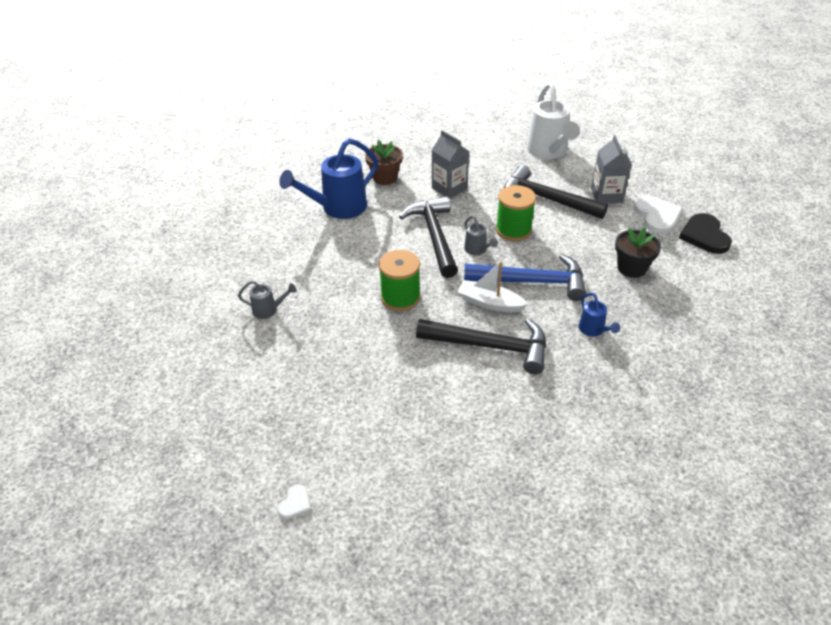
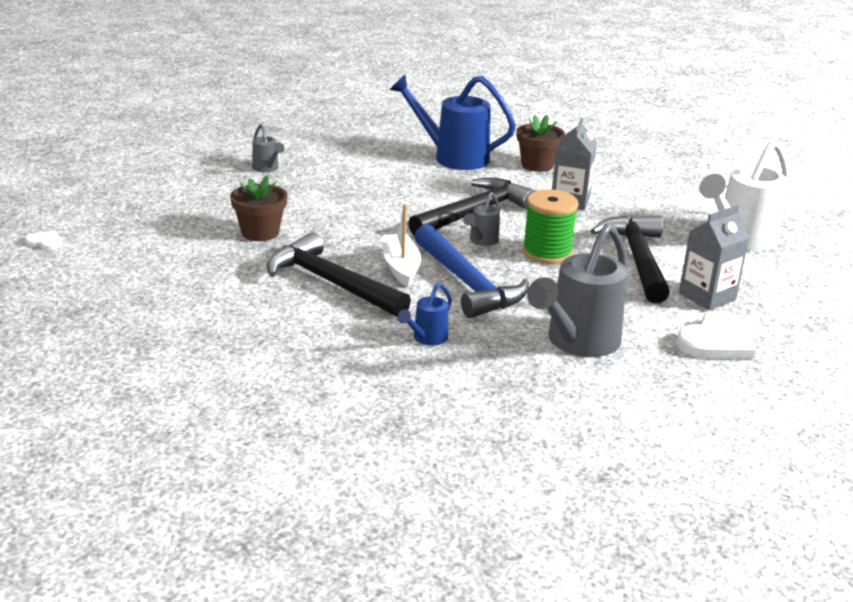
camera: 55 degrees right, 15 degrees down
(295, 503) = (45, 242): white heart -> white heart turned 150 degrees counterclockwise
(382, 355) = (260, 232): none -> brown flower pot
(400, 297) = (354, 220): green spool -> none
(490, 346) = (331, 283): black hammer -> black hammer turned 150 degrees clockwise
(631, 268) = (578, 342): black flower pot -> grey watering can
(704, 236) = (727, 386): black heart -> none

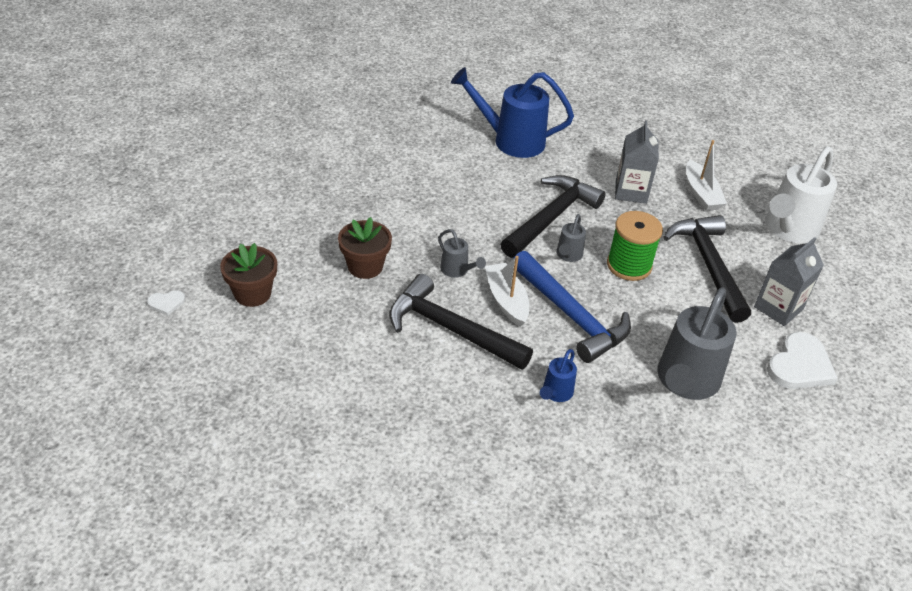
camera: 10 degrees left, 15 degrees up
(45, 242) = (166, 303): white heart -> white heart turned 150 degrees clockwise
(267, 168) = (344, 173): grey watering can -> grey watering can (457, 270)
(537, 165) = (589, 144): brown flower pot -> brown flower pot (252, 293)
(649, 207) = (701, 194): none -> white boat

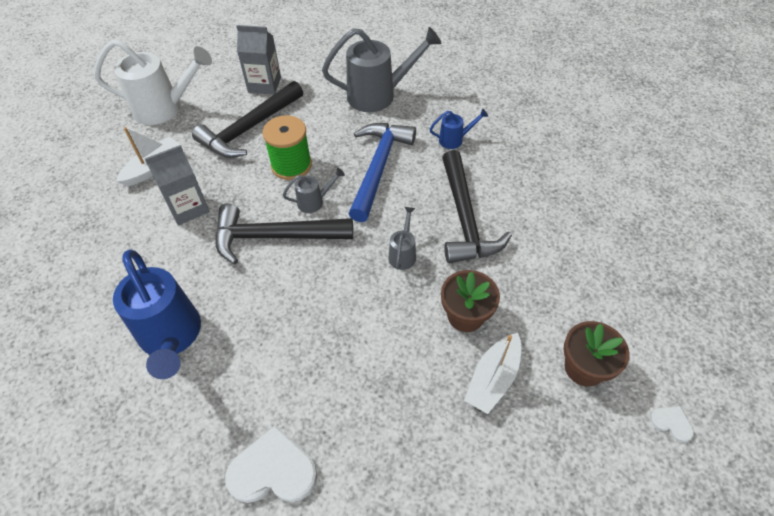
camera: 125 degrees left, 10 degrees up
(506, 300) = (402, 207): white boat -> white boat (493, 379)
(800, 365) = (311, 61): white heart -> white heart (273, 470)

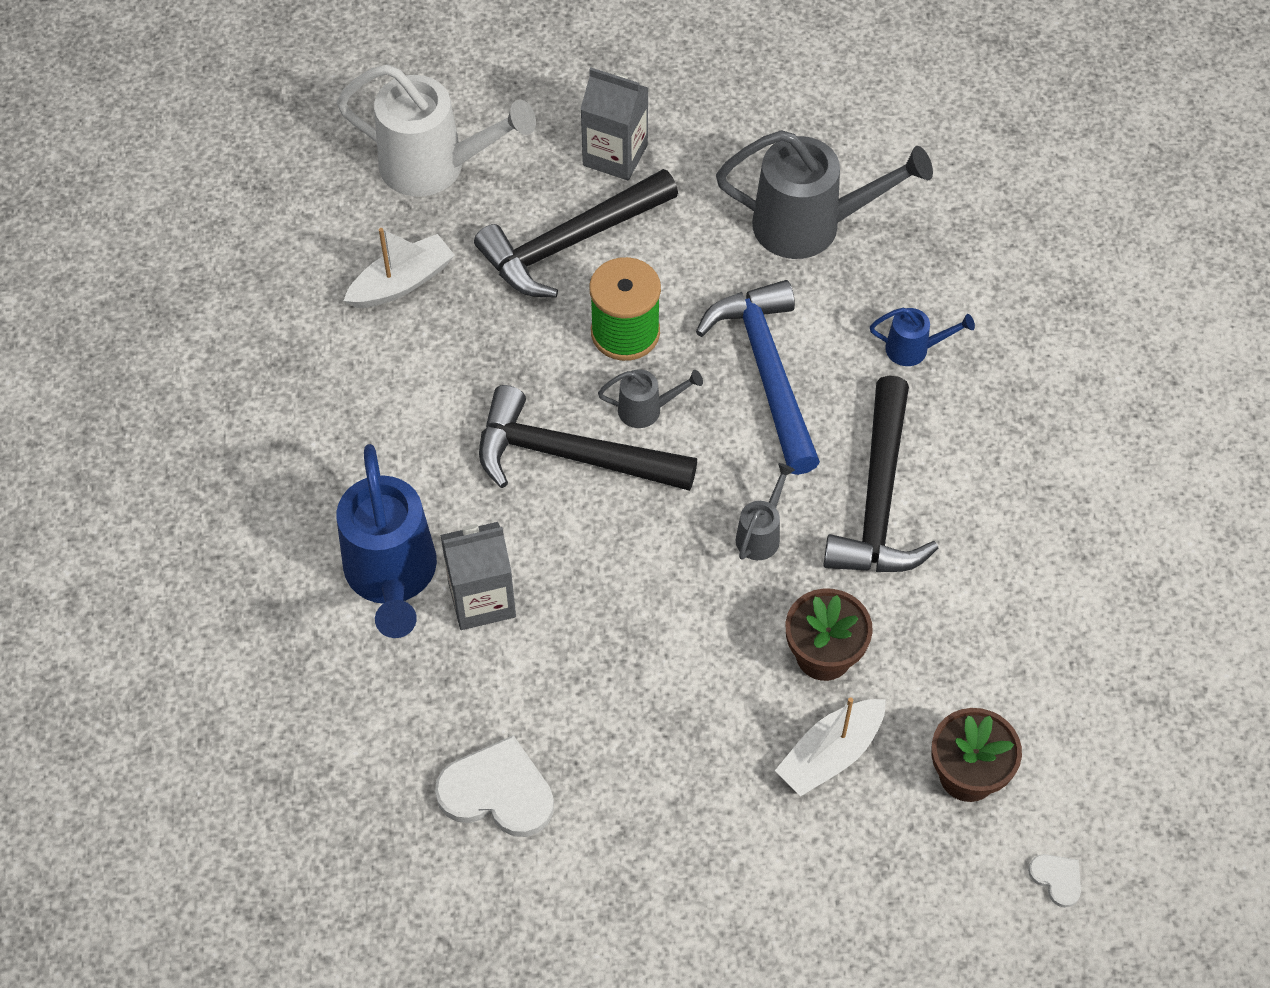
camera: 15 degrees right, 5 degrees up
(188, 208) = (446, 371): grey carton -> grey carton (482, 599)
(378, 168) = (767, 372): blue hammer -> blue hammer turned 45 degrees counterclockwise

